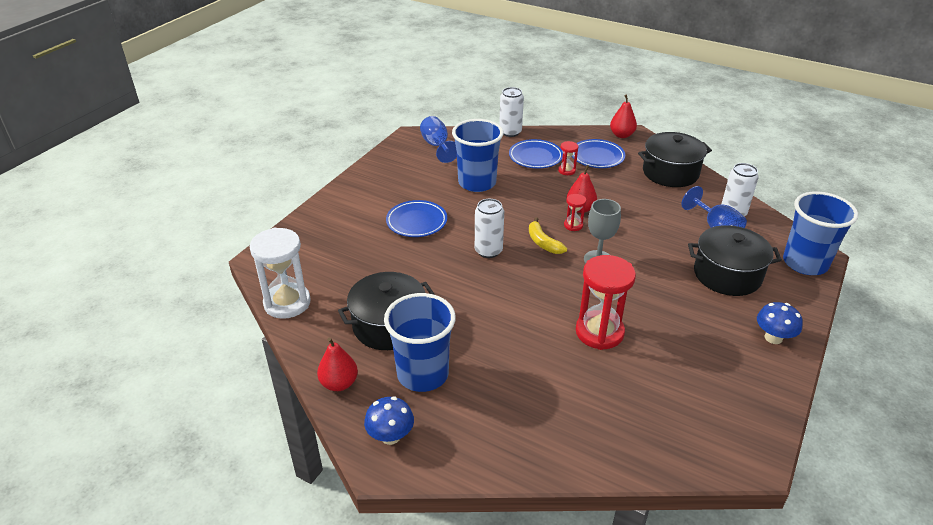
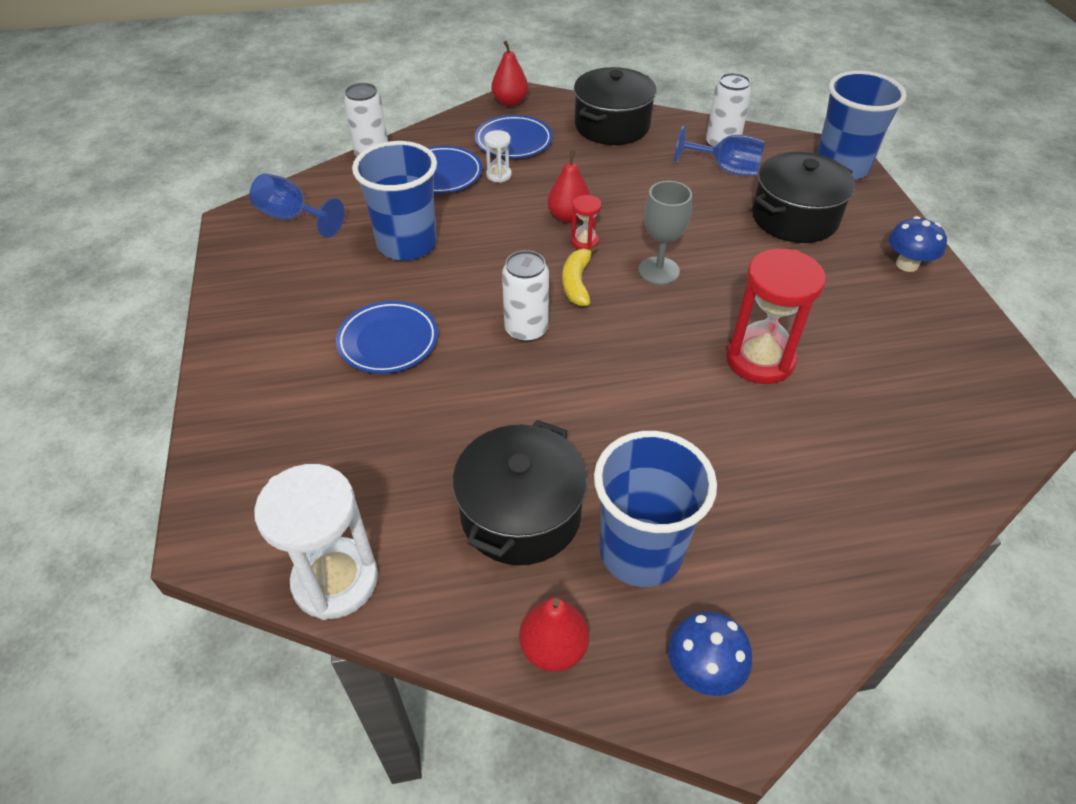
camera: 40 degrees left, 10 degrees up
(543, 243) = (577, 282): yellow banana -> yellow banana turned 75 degrees clockwise
(566, 170) = (499, 175): red hourglass -> white hourglass

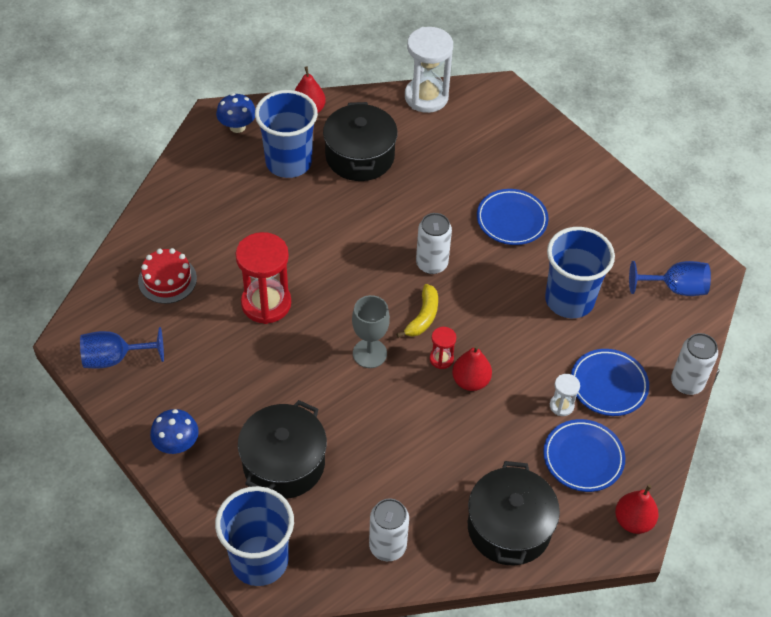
camera: 150 degrees right, 5 degrees up
(577, 282) = (423, 317): yellow banana -> yellow banana turned 45 degrees clockwise
(726, 169) = (368, 506): blue goblet -> blue goblet (115, 358)
(892, 437) = (167, 280): none -> red cake

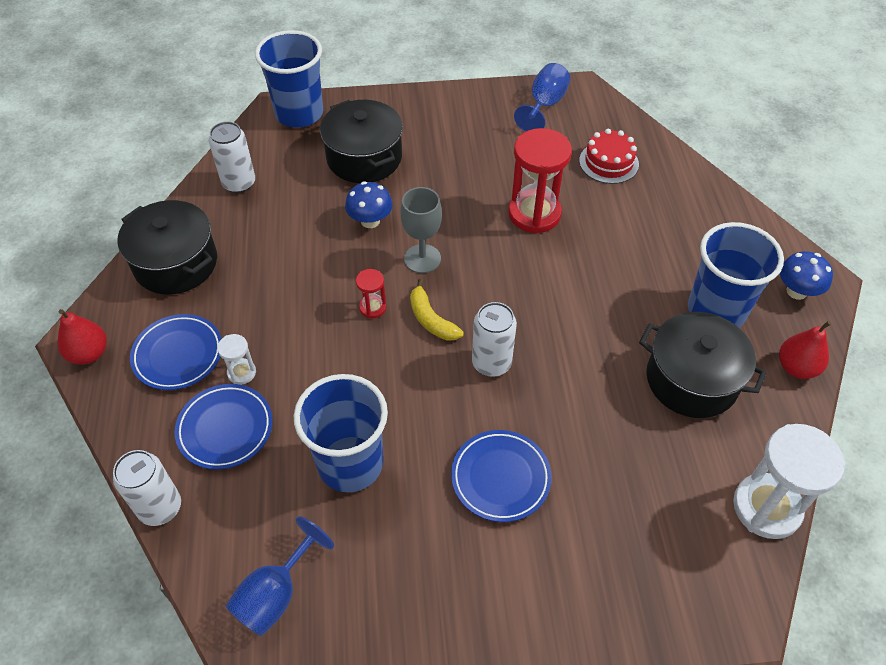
camera: 125 degrees right, 0 degrees up
(177, 444) = (434, 109): blue mushroom -> blue mushroom (370, 221)
(470, 381) = (330, 316): red pear -> none

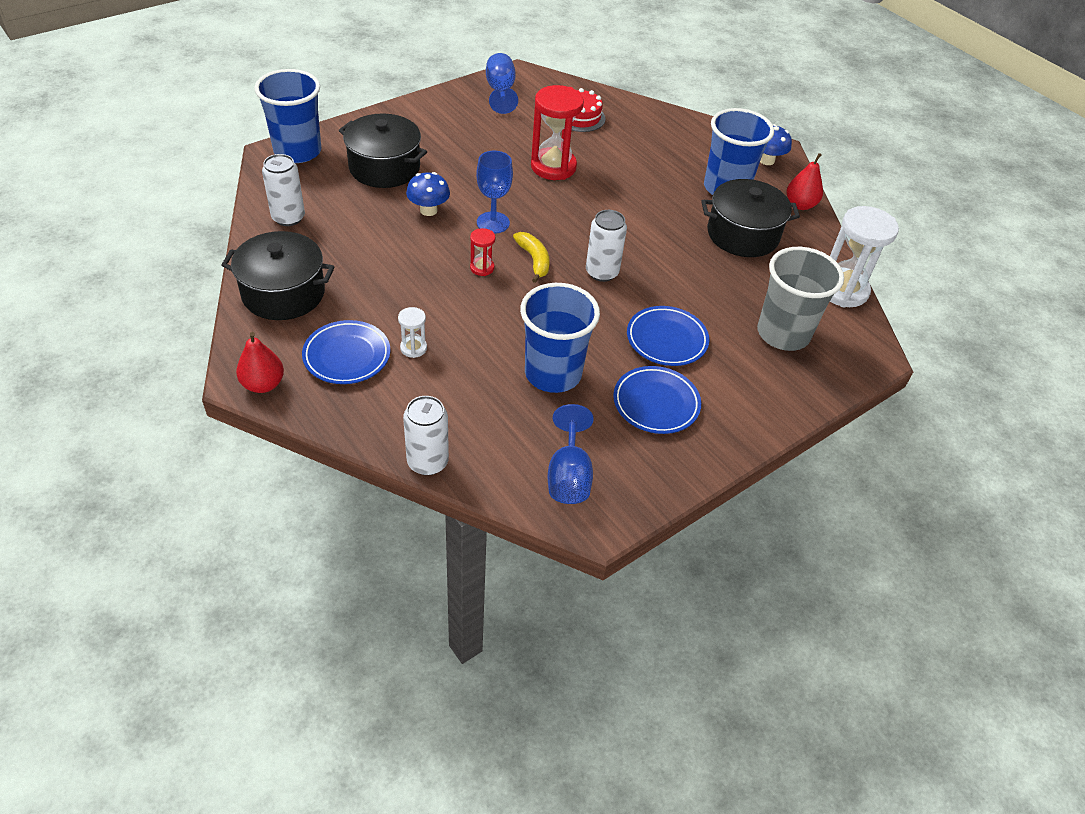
camera: 35 degrees left, 5 degrees down
(225, 429) = (434, 390): blue plate -> blue plate (656, 403)
(422, 259) = (493, 223): grey goblet -> blue goblet
(431, 319) = (534, 260): yellow banana -> yellow banana turned 135 degrees counterclockwise
(644, 533) = (783, 334): none -> grey cup

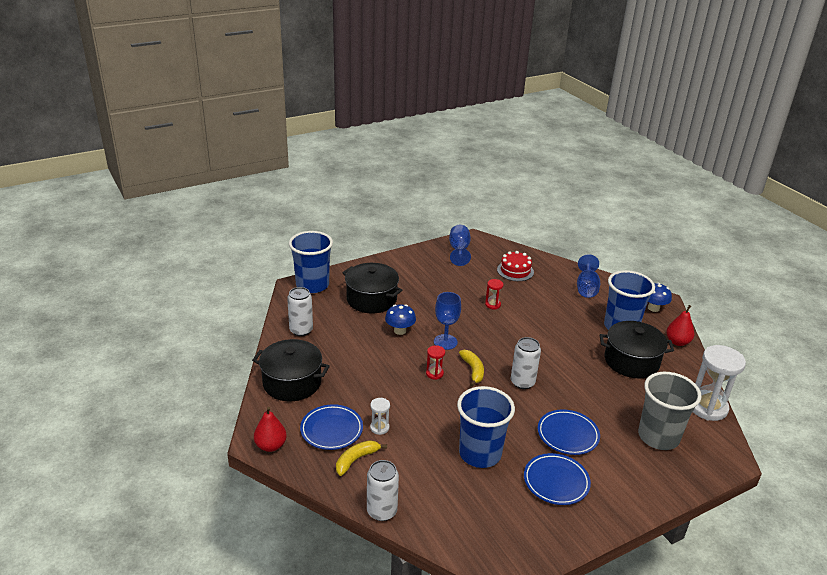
camera: 10 degrees right, 15 degrees down
(385, 395) = (356, 460): none -> yellow banana
(553, 167) = (492, 305): red hourglass -> red hourglass, size x0.47
(568, 476) = (485, 530): blue goblet -> blue goblet (586, 288)

